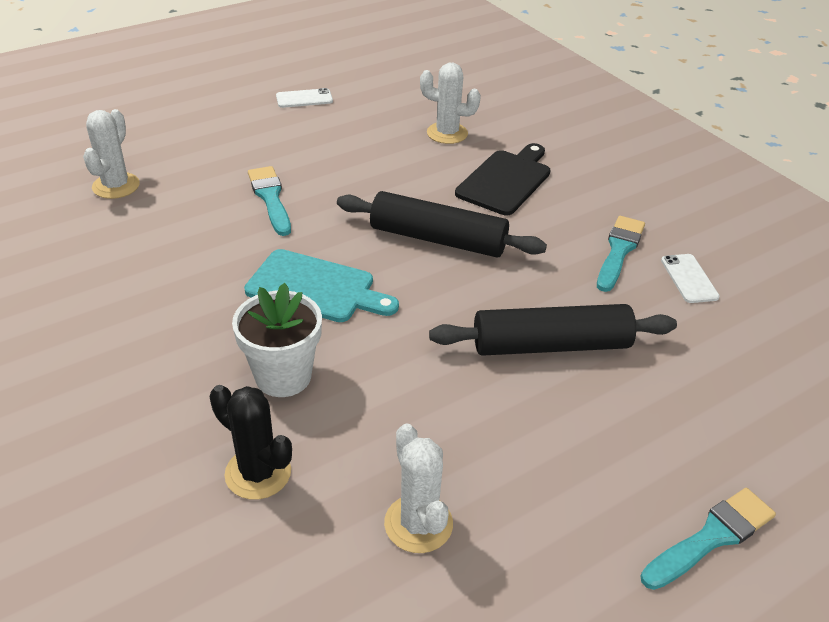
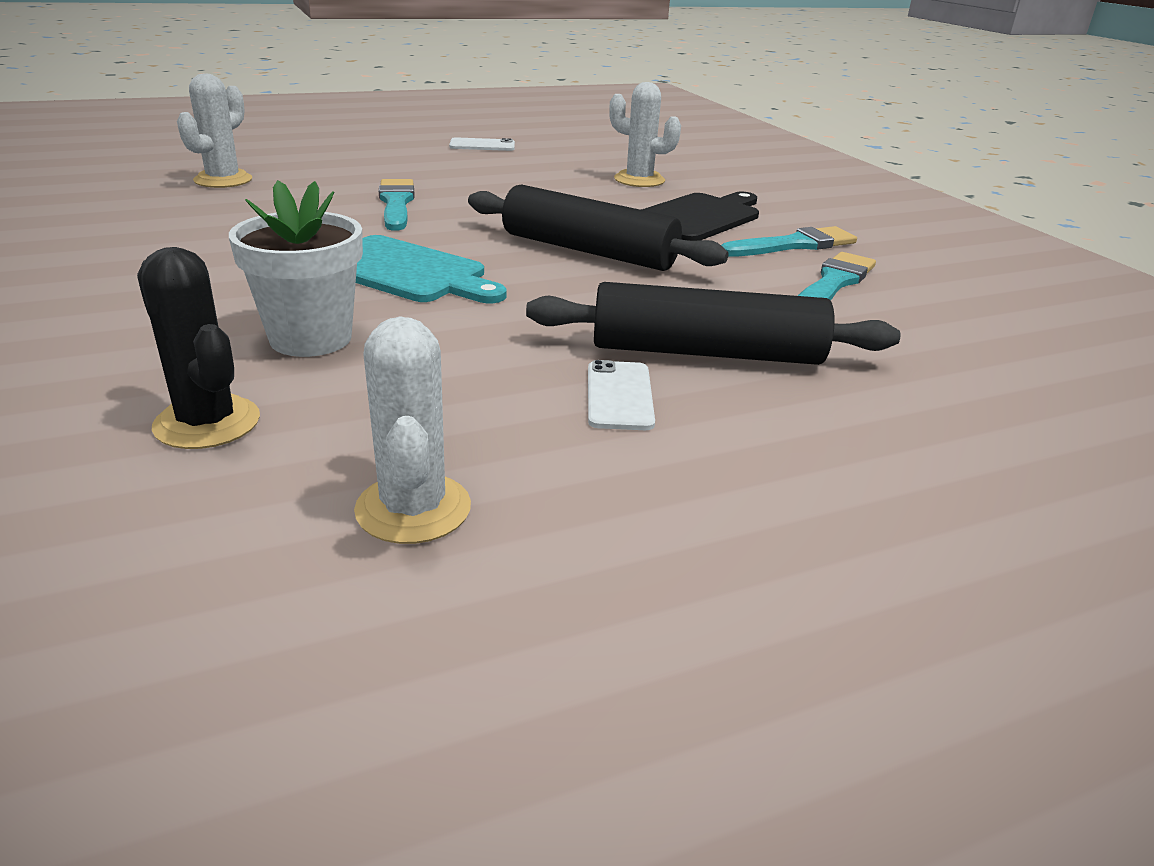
camera: 10 degrees right, 10 degrees down
(689, 278) = (931, 316): white phone -> white phone (619, 396)
(711, 537) = (918, 595): turquoise brush -> turquoise brush (793, 245)

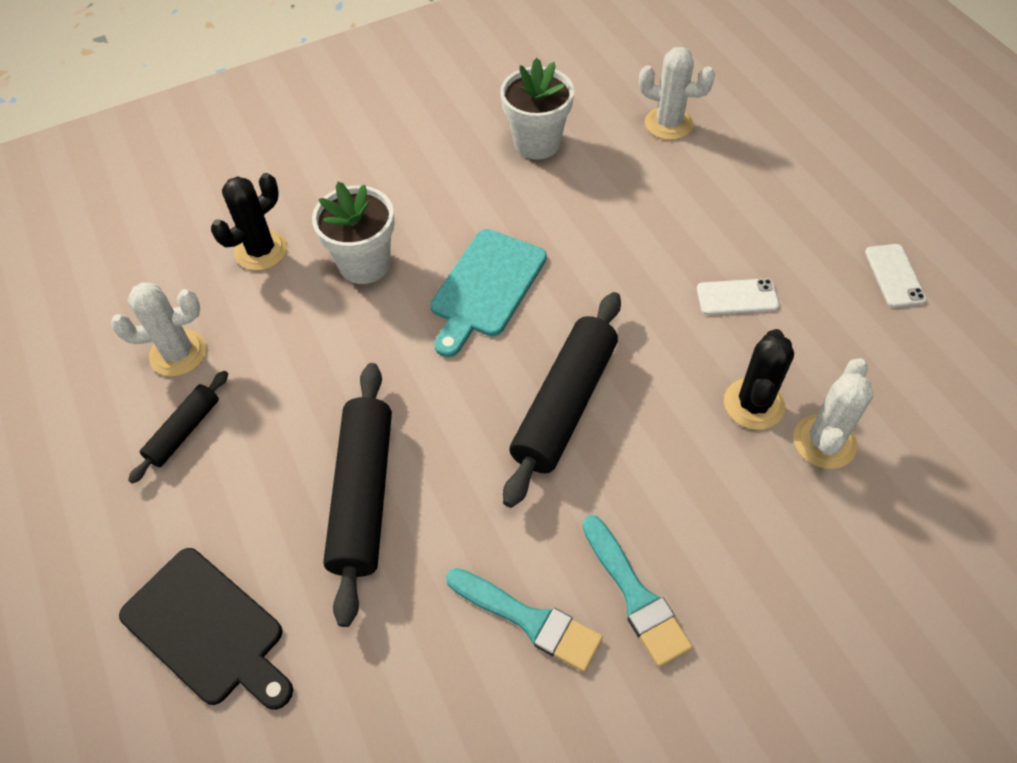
camera: 90 degrees right, 25 degrees up
(179, 231) = (537, 143): none -> white flower pot
(396, 203) = (649, 247): turquoise brush -> none
(595, 495) = (184, 431): none -> black rolling pin
(599, 193) = (753, 404): none -> black cactus
(619, 396) = (294, 439): white phone -> white phone (737, 297)
(698, 217) = (700, 502): black cutting board -> black cutting board (207, 629)

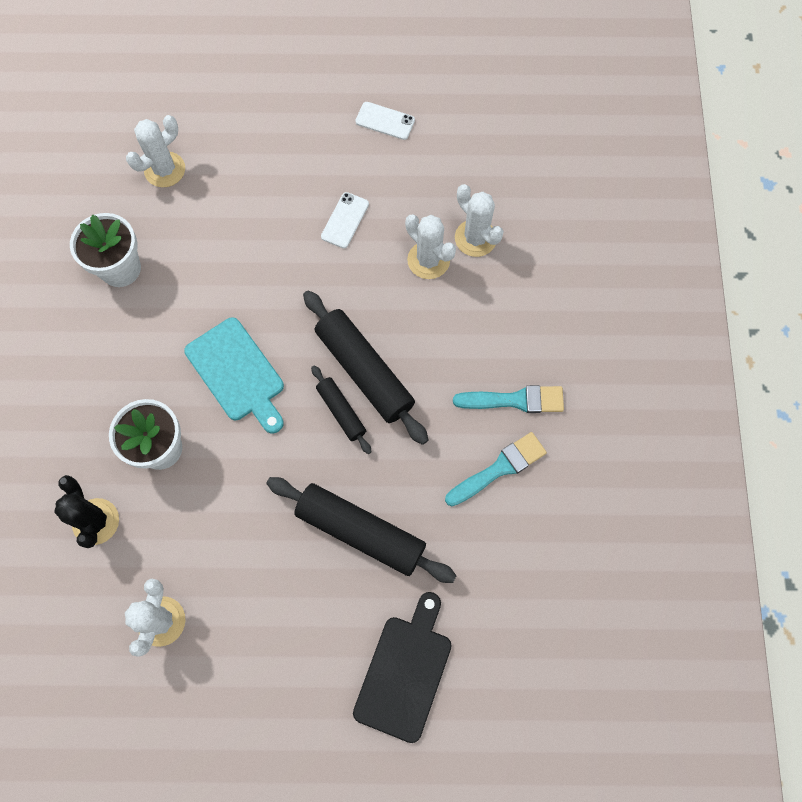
camera: 65 degrees left, 15 degrees up
(184, 431) = (237, 639): black rolling pin -> black rolling pin (341, 411)
(207, 629) = (405, 672): black cutting board -> black cutting board turned 45 degrees counterclockwise
(753, 404) = (428, 260): black cactus -> white cactus

